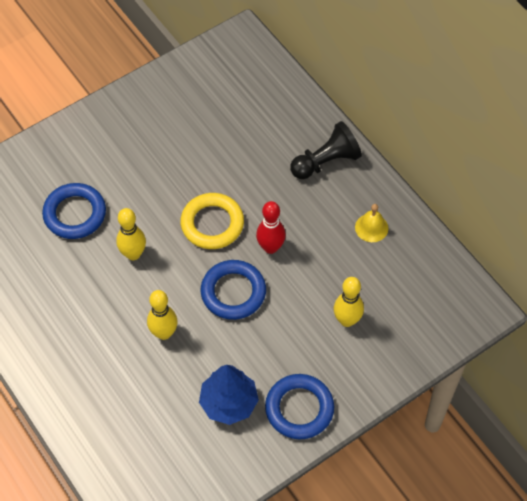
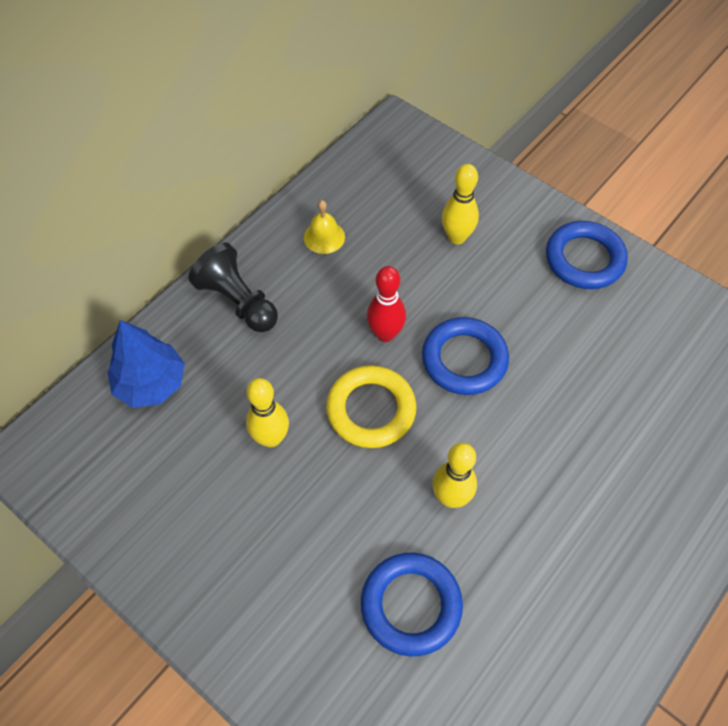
camera: 105 degrees left, 0 degrees up
(164, 333) = (552, 423): yellow bowling pin -> yellow bowling pin (271, 438)
(229, 403) = (610, 328): blue tree -> blue tree (151, 383)

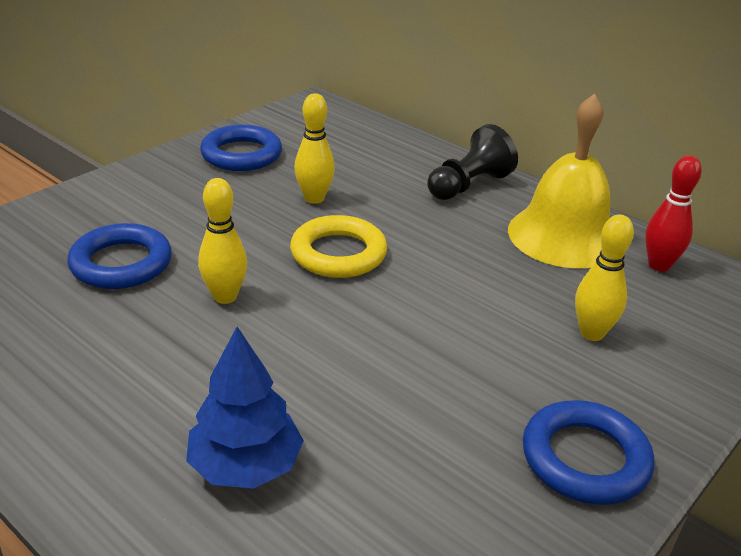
camera: 90 degrees right, 25 degrees down
(151, 383) = (376, 146): blue tree -> blue tree (245, 466)
(324, 237) = (564, 236): yellow bell -> yellow bell, size x2.35
(385, 334) = (435, 268): red bowling pin -> red bowling pin (659, 265)
(464, 359) = (400, 322): blue ring -> blue ring (241, 154)

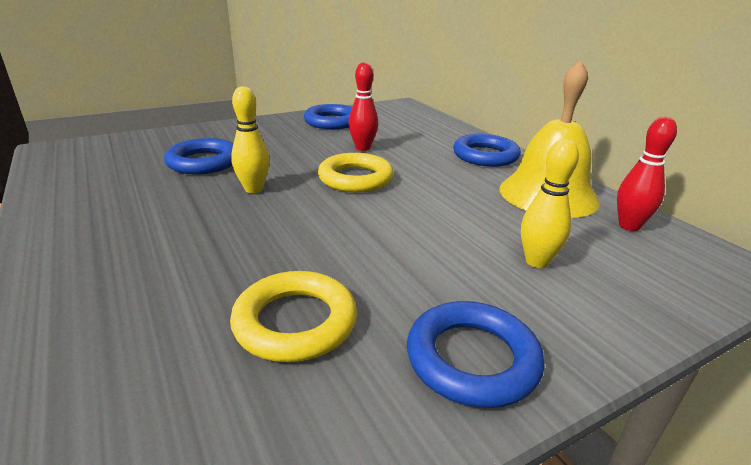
camera: 20 degrees right, 5 degrees down
(245, 466) = (169, 294): blue tree -> none
(314, 198) = (363, 148): yellow bowling pin -> red bowling pin
(403, 464) = (295, 322): none -> yellow ring
(468, 185) = (485, 156): black pawn -> blue ring

